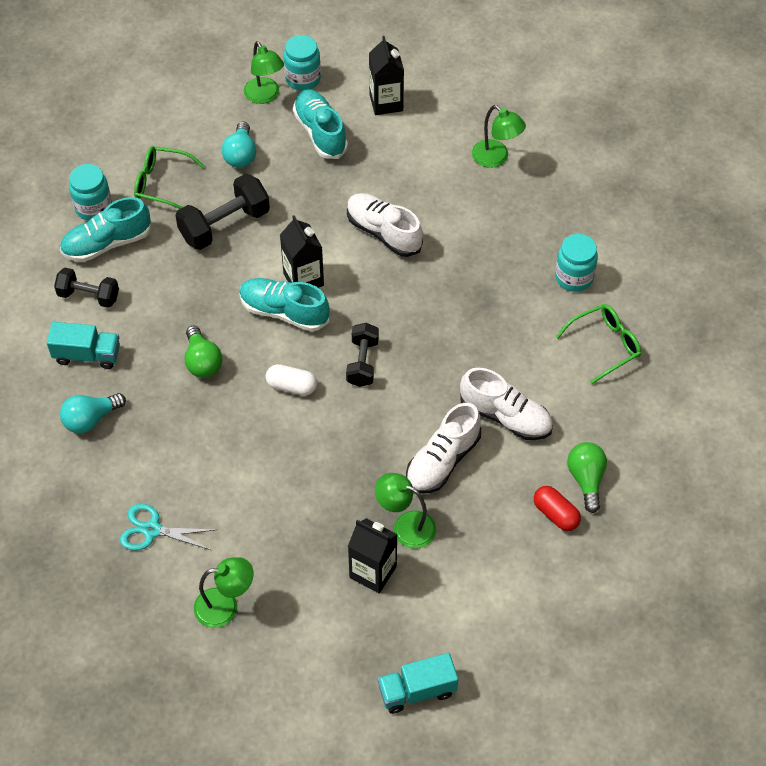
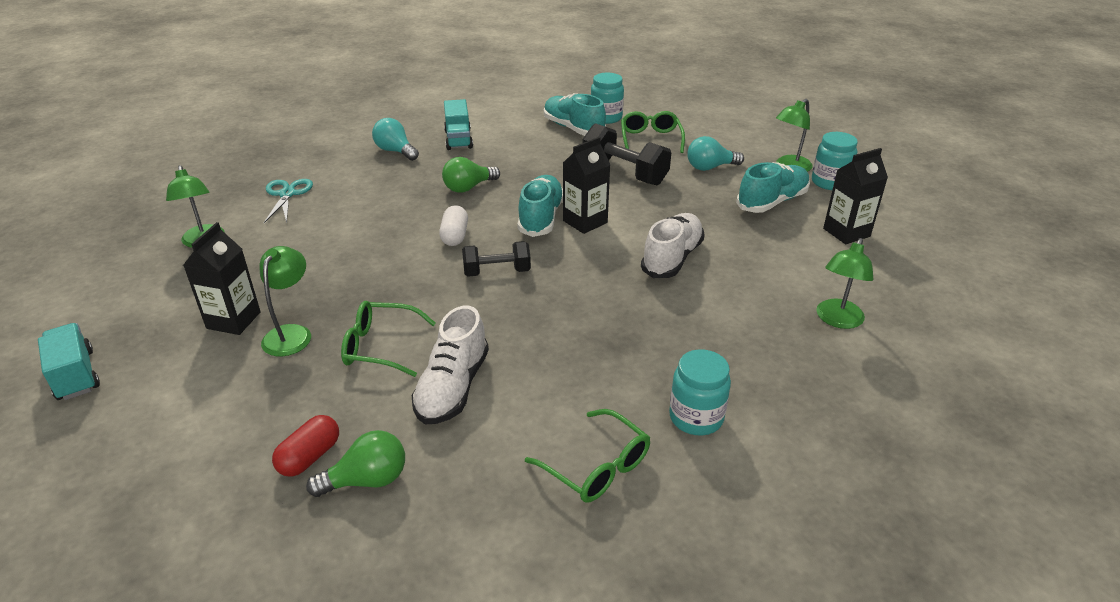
camera: 75 degrees right, 20 degrees down
(89, 296) = (517, 130): black dumbbell -> none
(442, 461) = (380, 346): white shoe -> green glasses

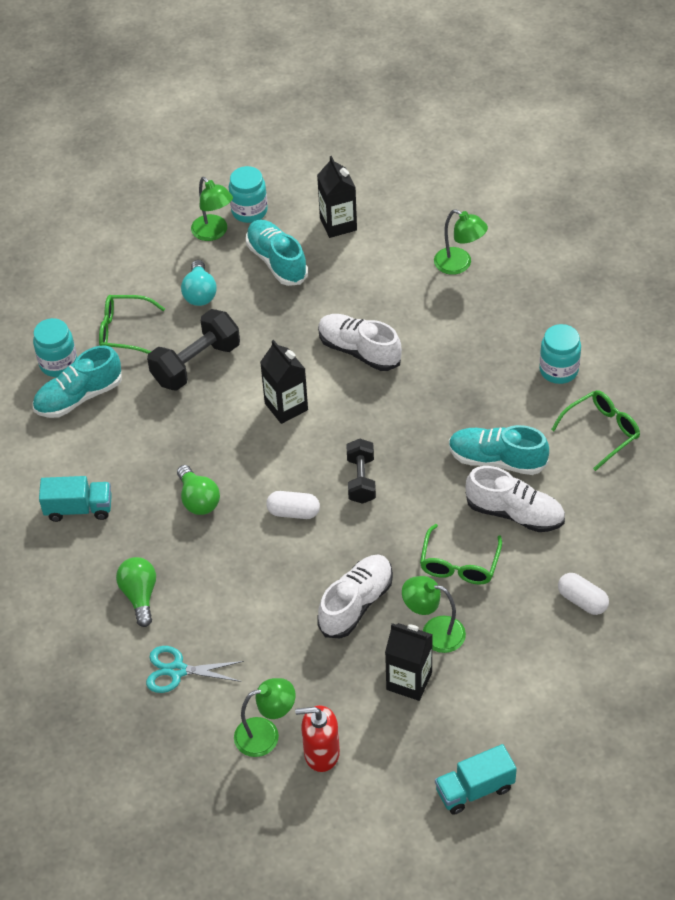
camera: 80 degrees left, 15 degrees up
(170, 272) = (321, 753): none -> red soap dispenser
(309, 457) = (582, 601): red capsule -> white capsule
(339, 280) = (356, 604): none -> white shoe
(367, 480) = (606, 563): green light bulb -> green light bulb (140, 595)
(395, 151) = (94, 571): turquoise light bulb -> none
(541, 218) = (272, 441): turquoise shoe -> turquoise shoe (497, 460)

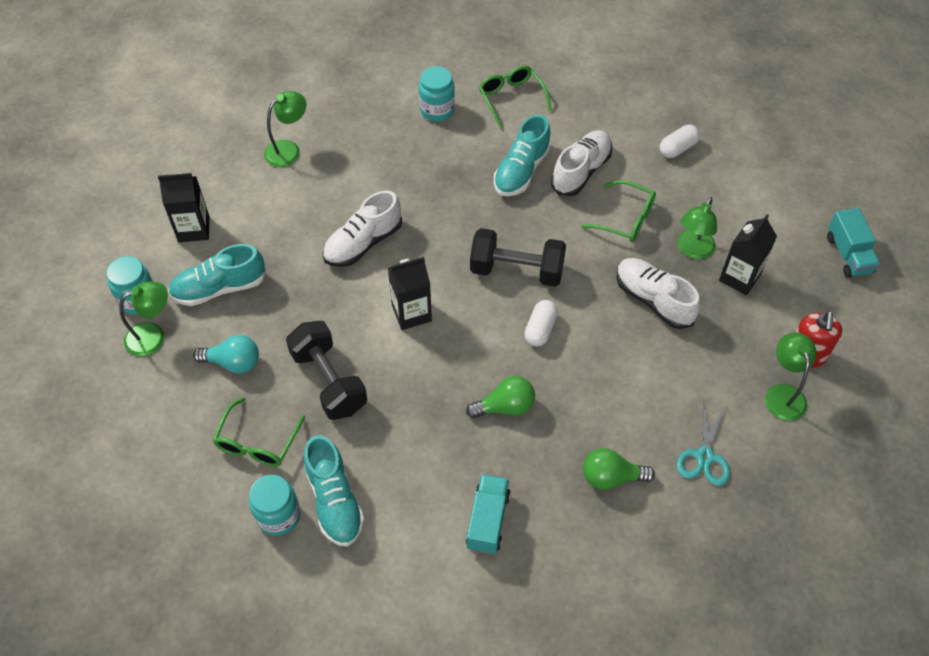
camera: 80 degrees left, 5 degrees up
(361, 480) = (516, 270): black dumbbell -> black dumbbell, size x1.55

